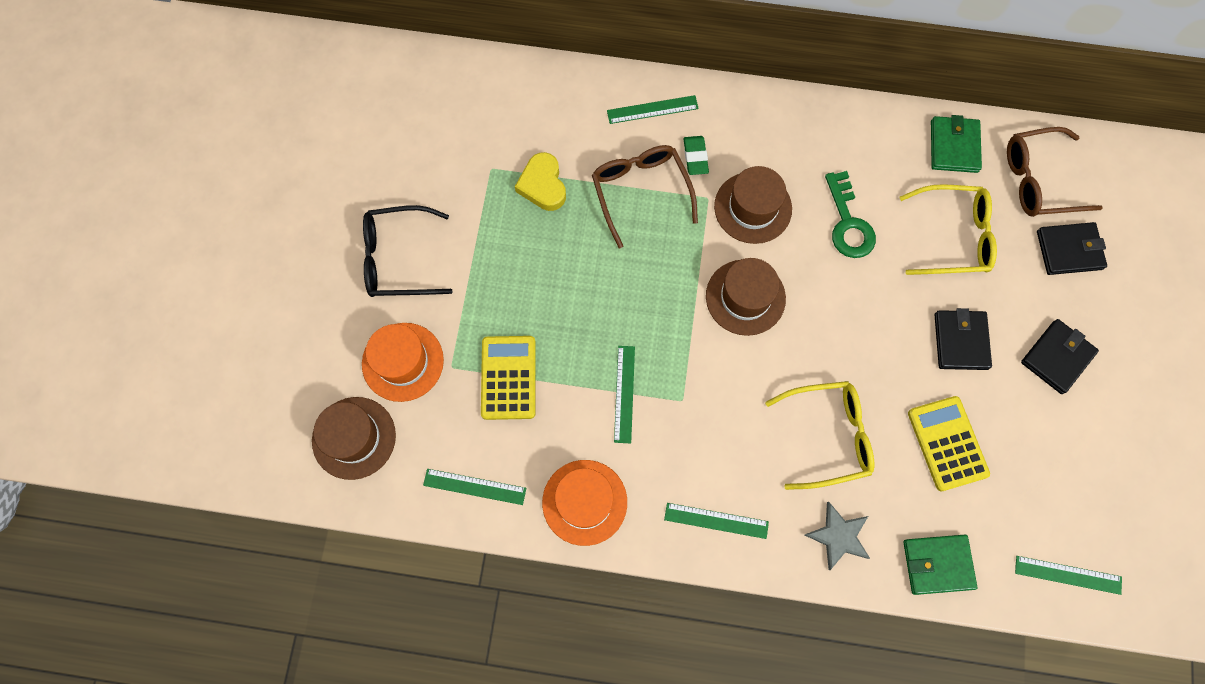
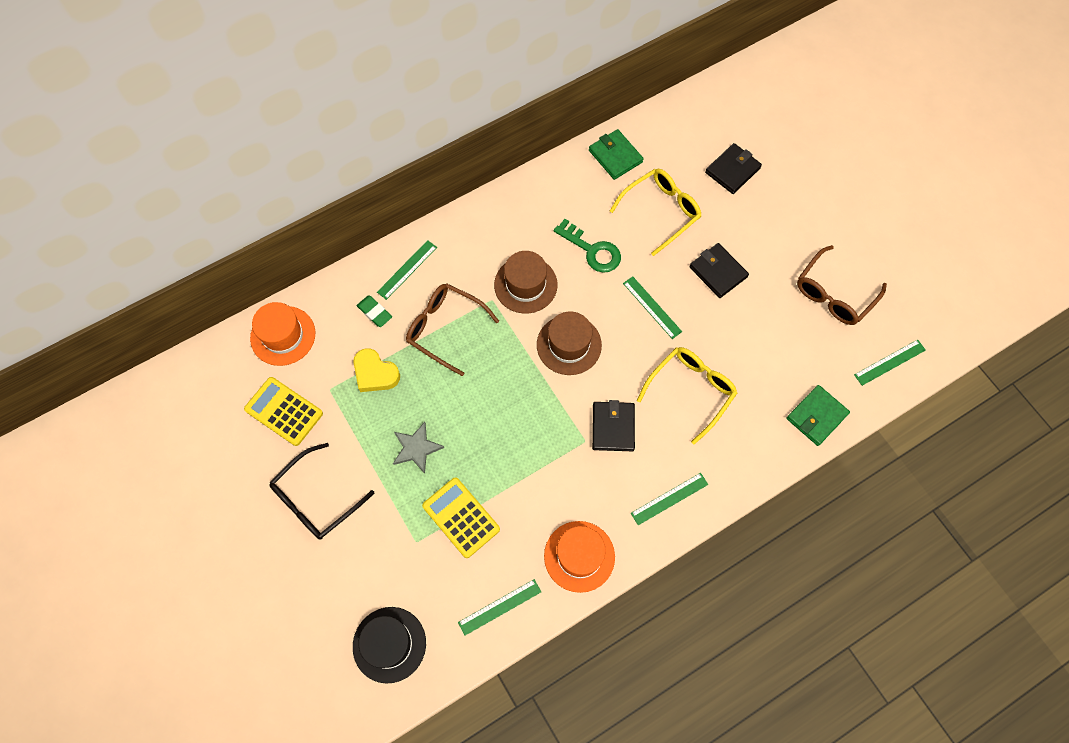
camera: 40 degrees left, 5 degrees down
(354, 438) = (389, 644): brown hat -> black hat
(403, 362) = (379, 566): orange hat -> orange hat (283, 335)
(624, 394) = (545, 466): green ruler -> green ruler (652, 307)
(695, 157) = (461, 279): green eraser -> green eraser (374, 312)
(838, 536) = (748, 447): grey star -> grey star (416, 448)
(947, 443) = (761, 339): yellow calculator -> yellow calculator (284, 411)
(1038, 180) = (681, 141): brown glasses -> brown glasses (834, 294)
(1057, 357) = (779, 239): black wallet -> black wallet (613, 427)

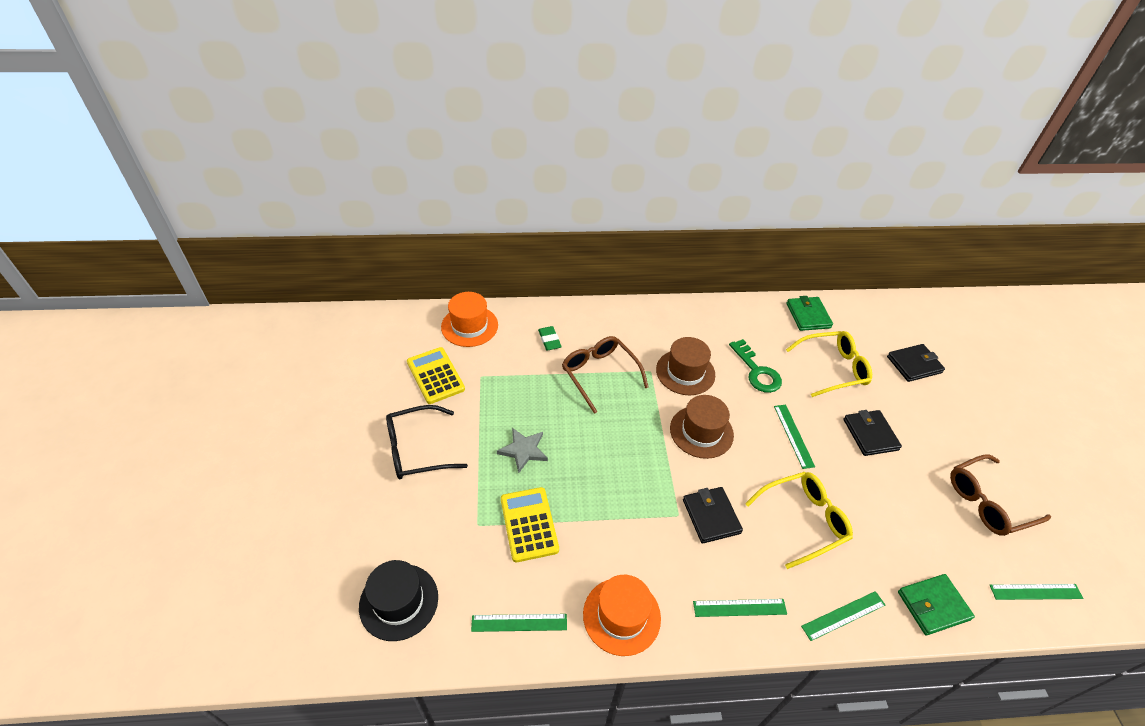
camera: 25 degrees right, 20 degrees down
(375, 373) = (523, 381): yellow heart -> none
(407, 269) = (592, 323): green ruler -> green ruler (843, 615)
(613, 427) = (711, 516): black wallet -> black wallet turned 45 degrees counterclockwise

